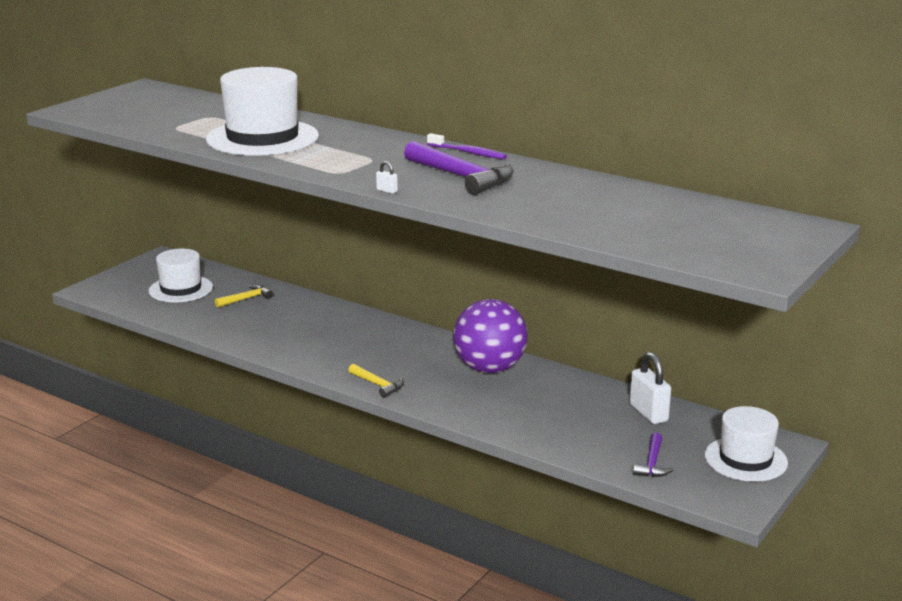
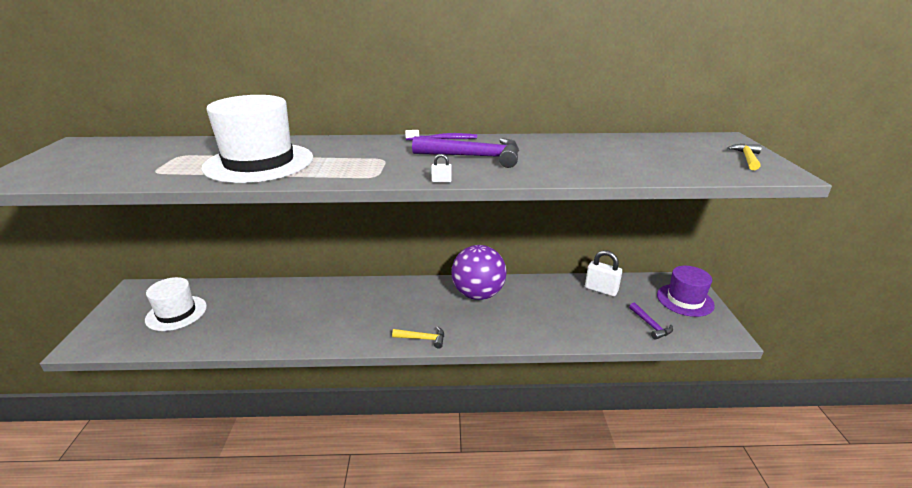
camera: 35 degrees left, 5 degrees up
(246, 299) = (244, 302): yellow hammer -> yellow hammer (747, 158)
(745, 459) = (685, 300): white hat -> purple hat

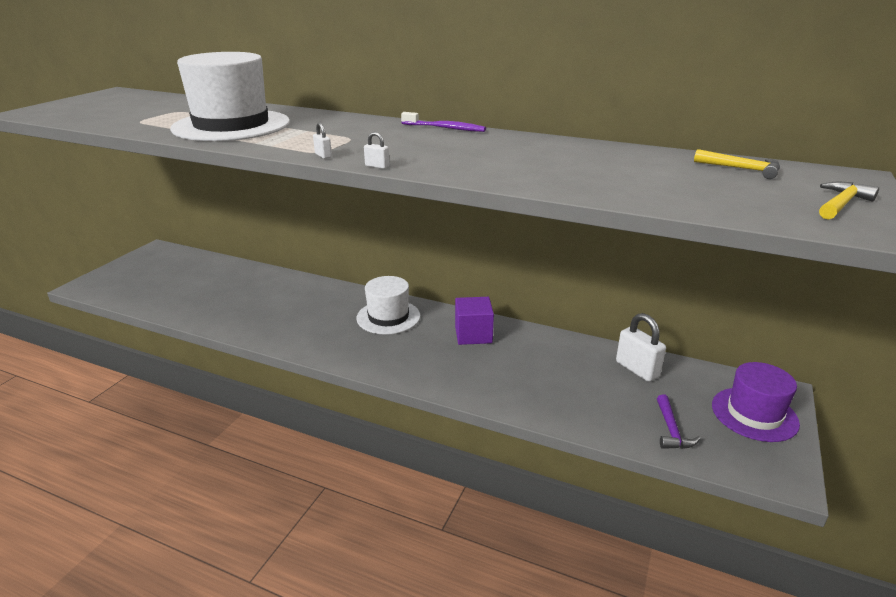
camera: 25 degrees right, 0 degrees up
(176, 313) = (173, 278): white hat -> white hat (388, 317)
(385, 179) = (323, 155): none -> white padlock
(423, 339) = (373, 363): yellow hammer -> yellow hammer (742, 169)
(474, 157) = (451, 149): purple hammer -> none
(478, 294) = (473, 334): purple ball -> purple cube

